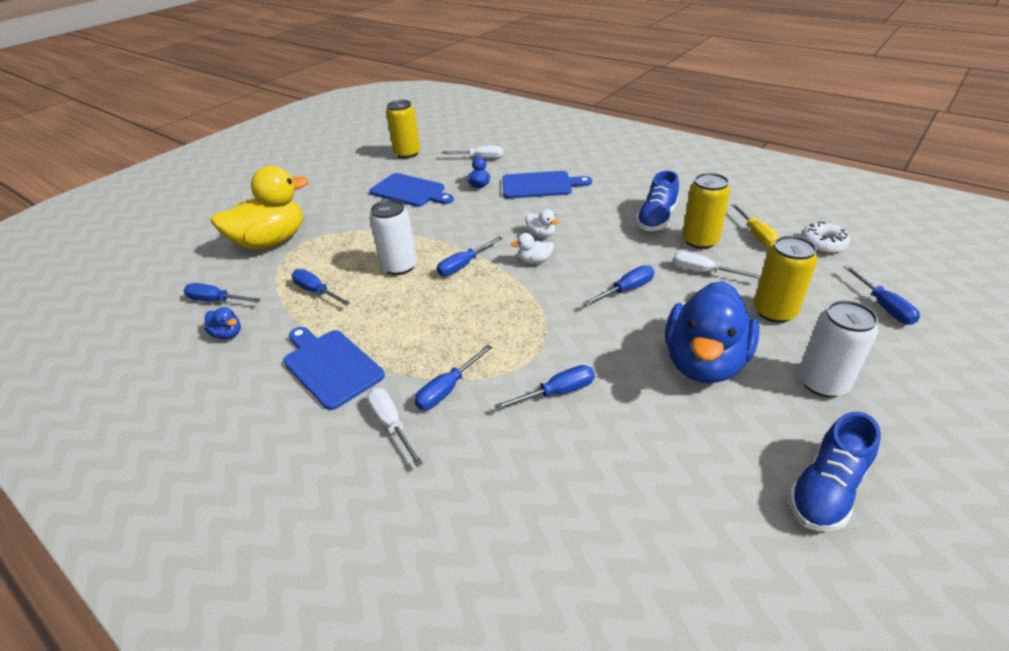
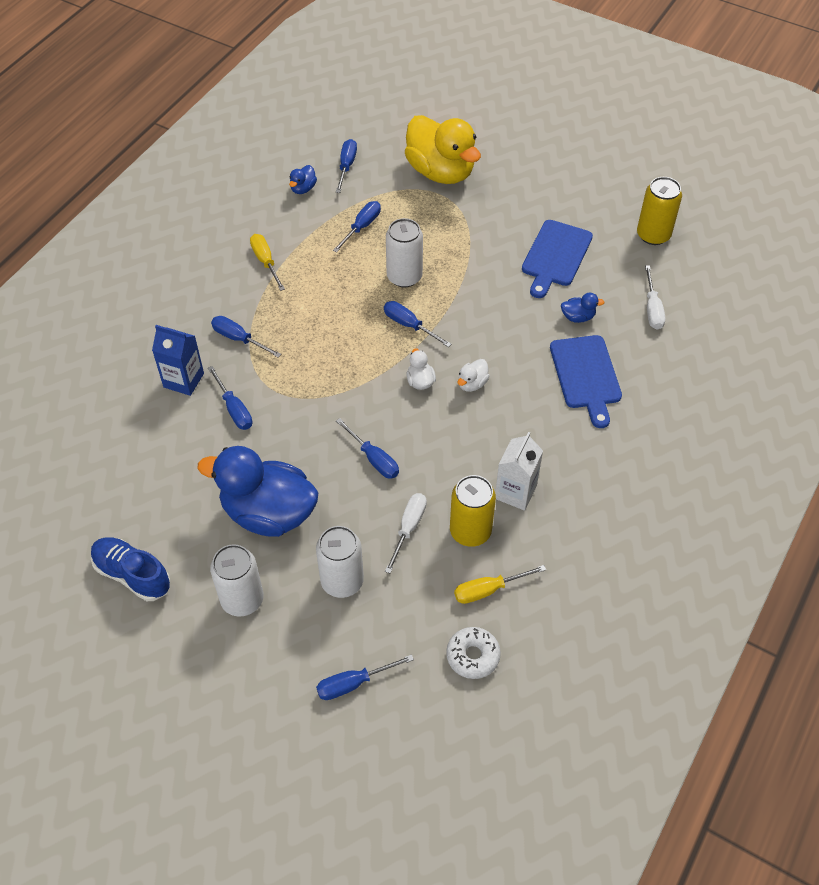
camera: 80 degrees right, 15 degrees up
(330, 366) = (265, 262): blue cutting board -> yellow screwdriver
(391, 425) = (203, 312): white screwdriver -> none
(505, 443) = (183, 380): none -> blue carton
(656, 219) = (515, 492): blue shoe -> white carton
(774, 312) = (342, 581): yellow can -> white can

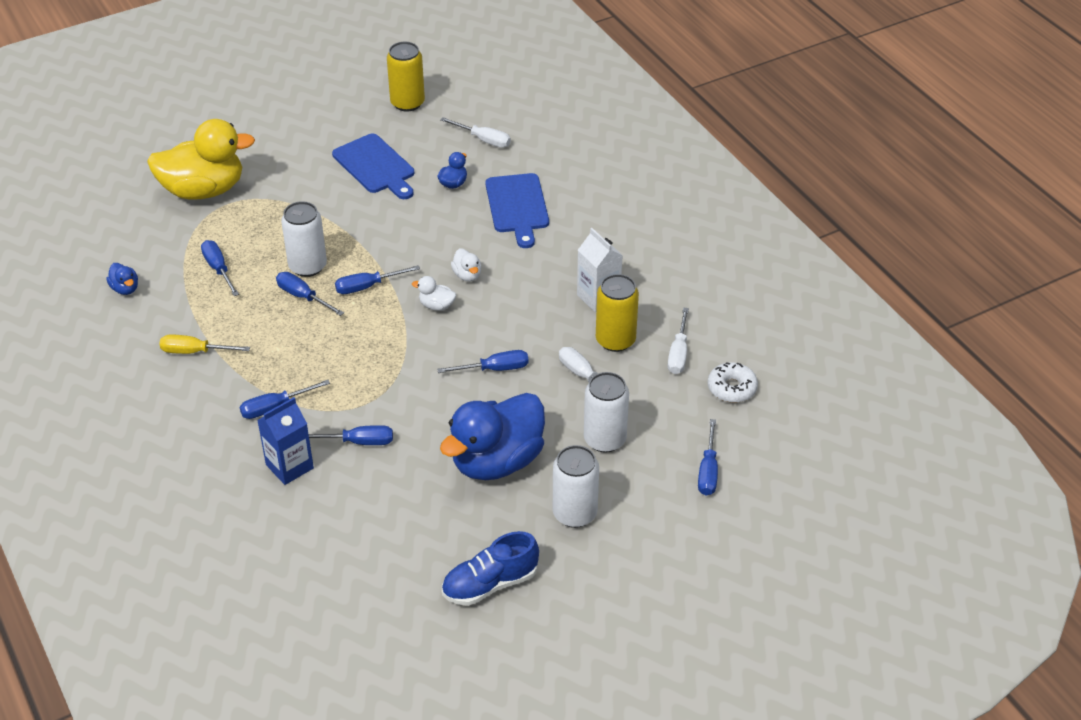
camera: 60 degrees left, 10 degrees down
(346, 166) = (128, 247): blue screwdriver -> blue screwdriver (303, 297)
(488, 590) = (678, 353): yellow screwdriver -> white screwdriver
(586, 375) = (517, 206): blue cutting board -> blue cutting board turned 60 degrees clockwise

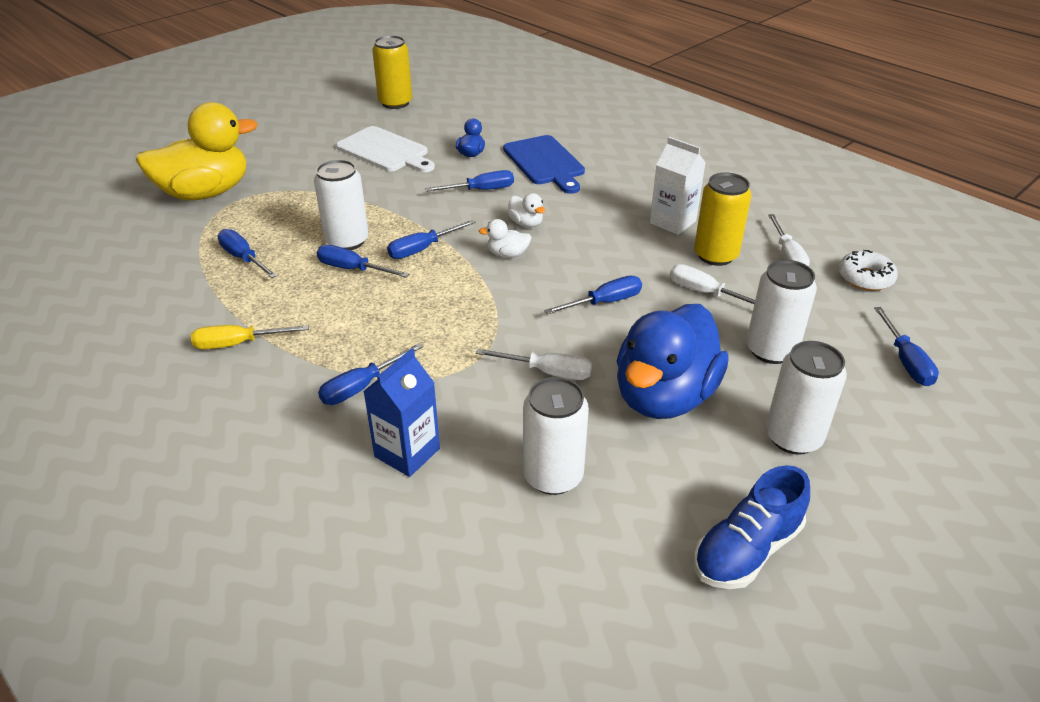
camera: 15 degrees left, 5 degrees down
(125, 289) = (133, 294): blue duck -> none
(358, 442) = (483, 406): blue screwdriver -> blue screwdriver (481, 190)
(375, 166) = (385, 151): blue cutting board -> white cutting board
(384, 505) = (553, 476): none -> white can
(483, 140) = (483, 119): white screwdriver -> white screwdriver (547, 372)

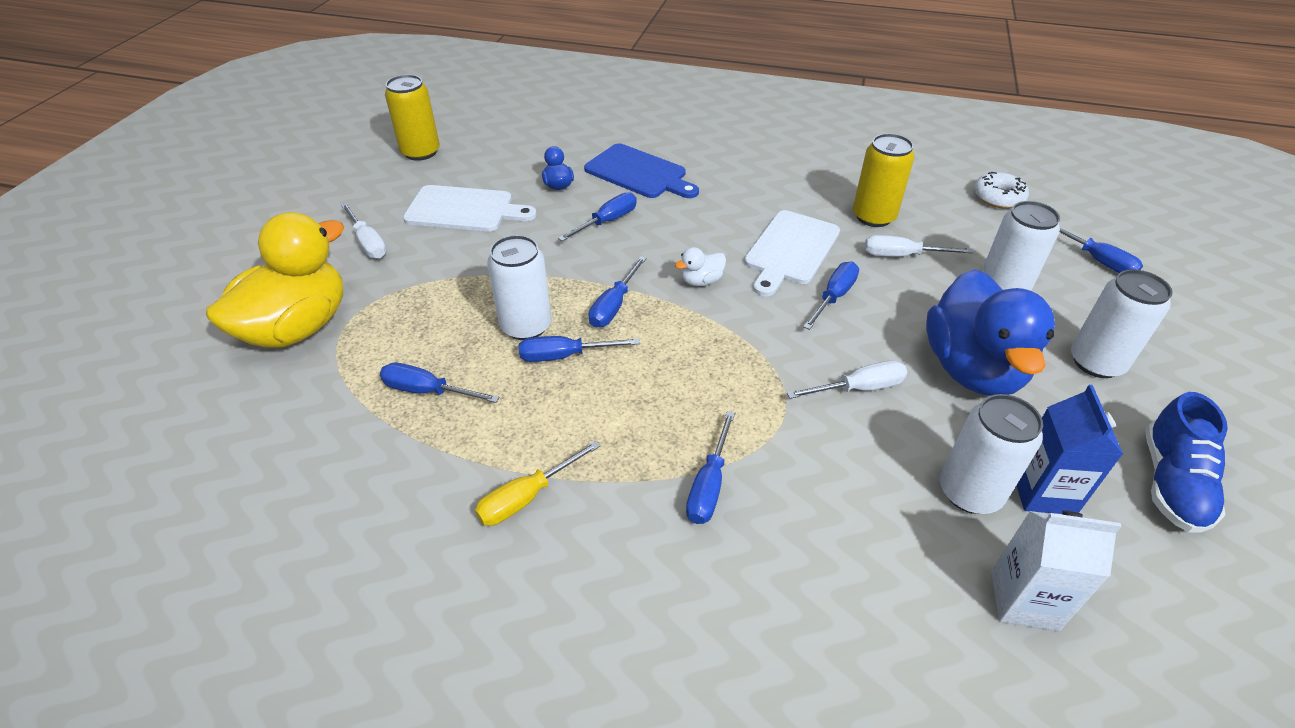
camera: 30 degrees left, 5 degrees up
(407, 452) = (825, 536): blue carton -> blue carton (1043, 492)
(526, 223) = (685, 242): white duck -> none
(608, 257) = (790, 250): none -> white cutting board
(672, 222) = (808, 197): white carton -> white carton (1024, 600)
(787, 256) = (926, 198): white screwdriver -> white screwdriver (368, 243)

